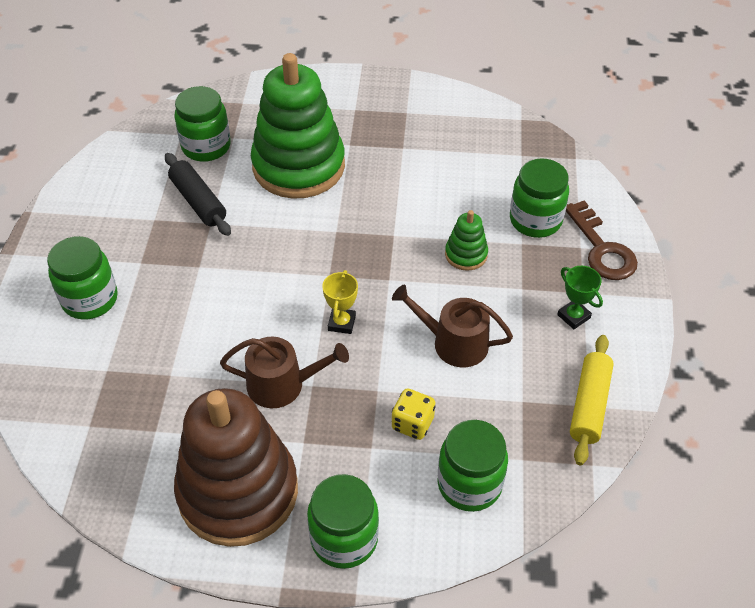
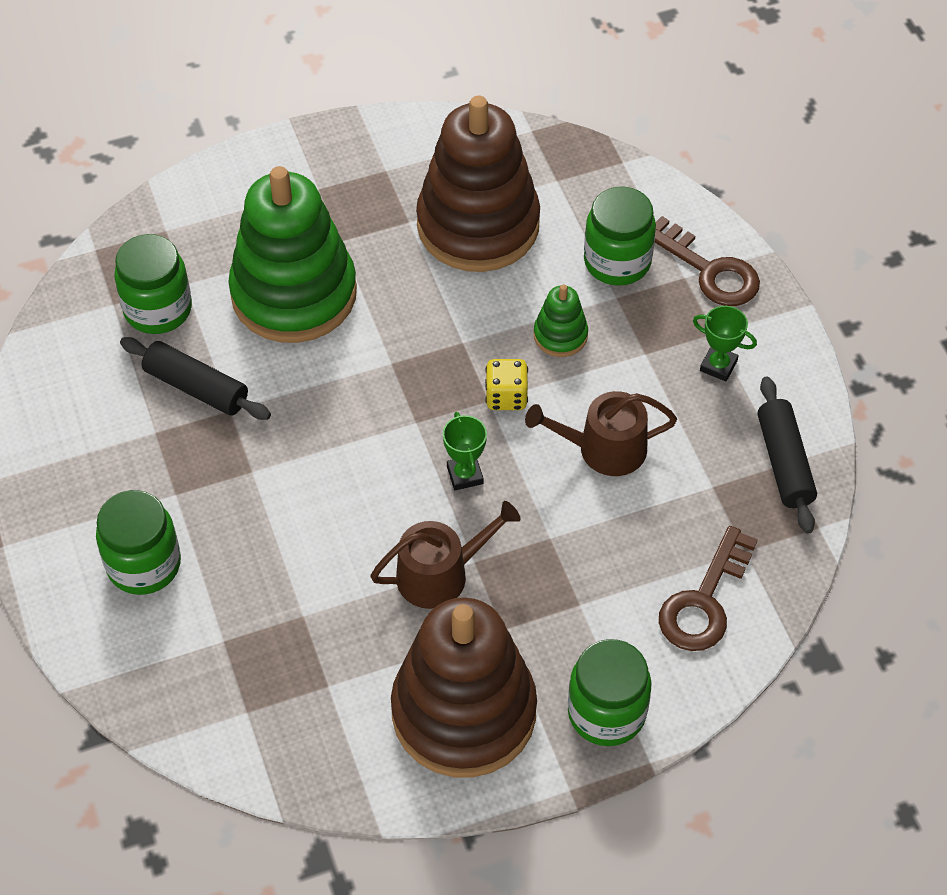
camera: 25 degrees left, 5 degrees up
(341, 323) = (465, 475): yellow trophy -> green trophy
(412, 423) = (609, 559): yellow dice -> yellow dice (506, 396)
(449, 165) = (478, 225): none -> brown stacking toy
(469, 484) = (704, 600): green jar -> brown key
(589, 405) = (784, 462): yellow rolling pin -> black rolling pin

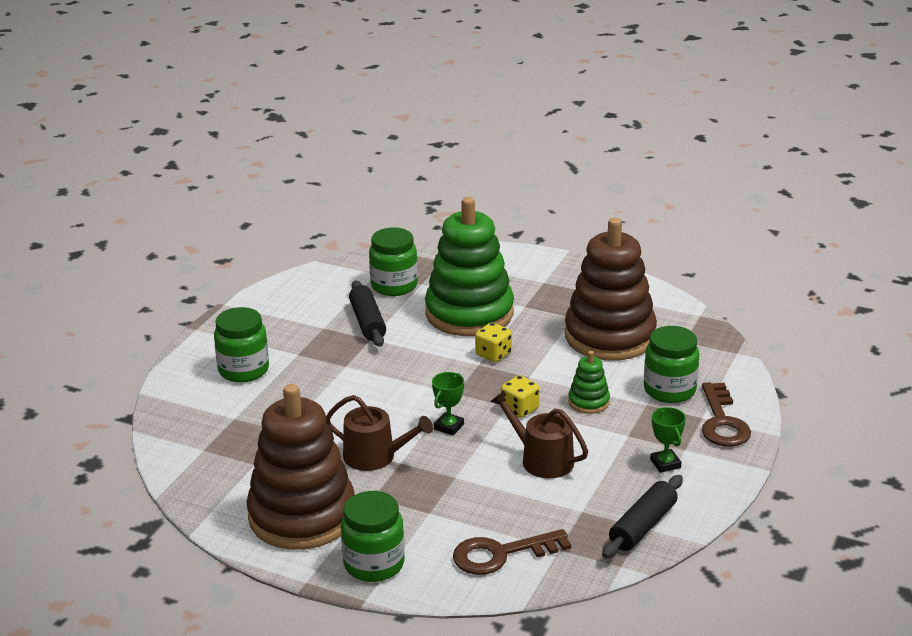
camera: 45 degrees right, 25 degrees down
(390, 337) = (493, 354): none -> yellow dice

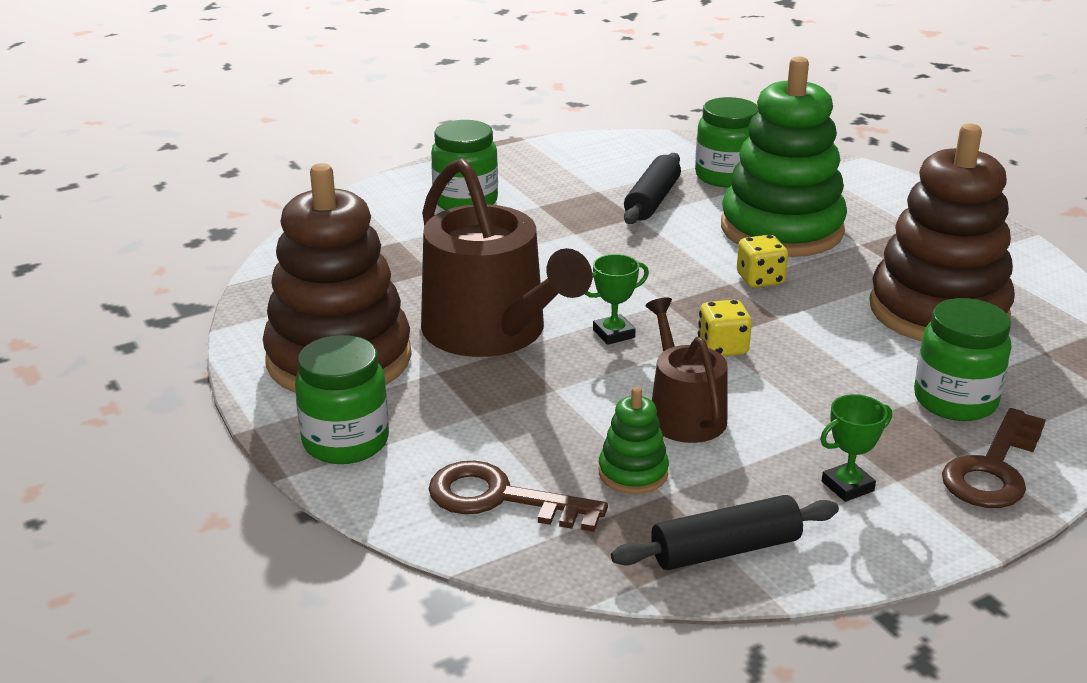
camera: 35 degrees right, 0 degrees up
(375, 456) = (492, 332): brown watering can -> brown watering can, size x1.77
(589, 402) = (823, 373): green stacking toy -> green stacking toy (633, 473)
(665, 464) = (847, 486): green trophy -> green trophy turned 45 degrees clockwise

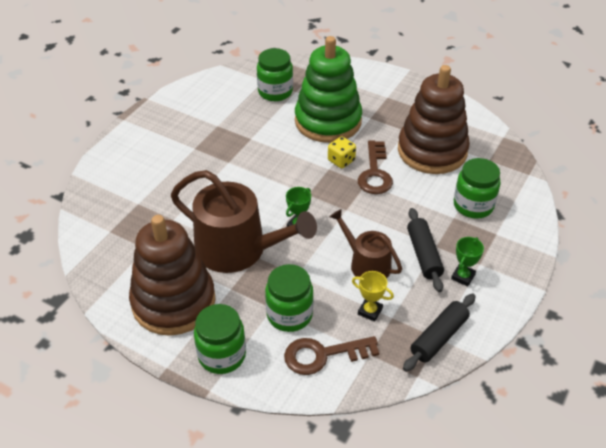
camera: 30 degrees left, 15 degrees up
(465, 201) = (152, 160): green jar -> green jar (289, 315)
(633, 473) = (370, 311): green stacking toy -> yellow trophy
(652, 200) = (250, 123): black rolling pin -> black rolling pin (423, 255)
(722, 348) = (355, 214): yellow dice -> none
(993, 468) = (512, 240): brown key -> brown key (375, 173)

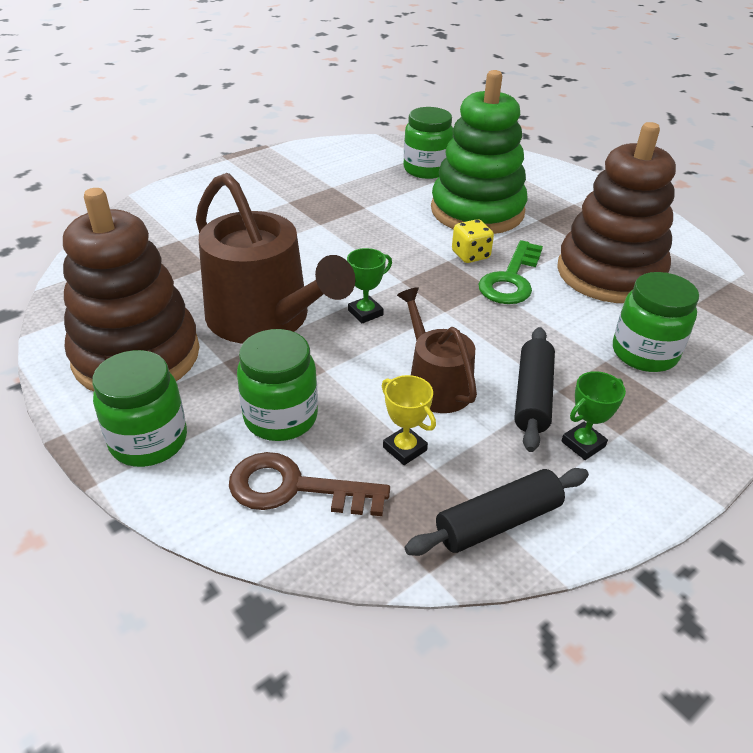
camera: 20 degrees right, 5 degrees down
(375, 173) = (511, 279): brown key -> green key

